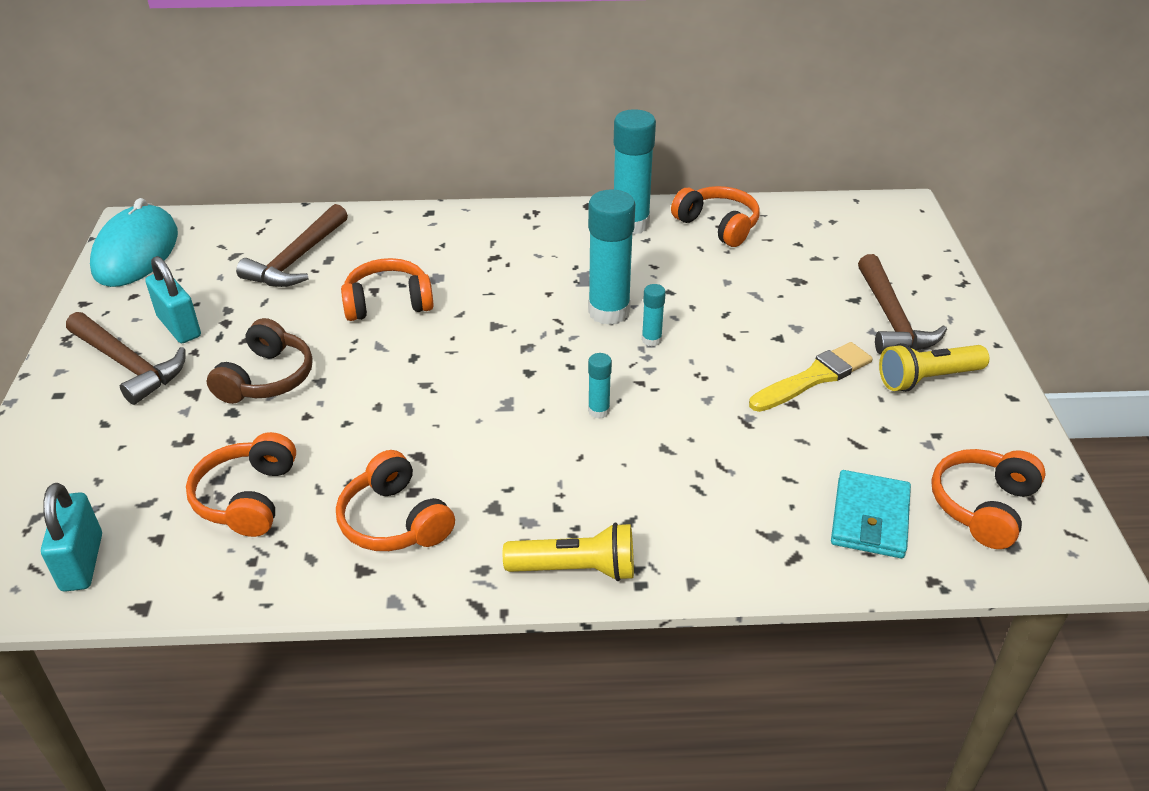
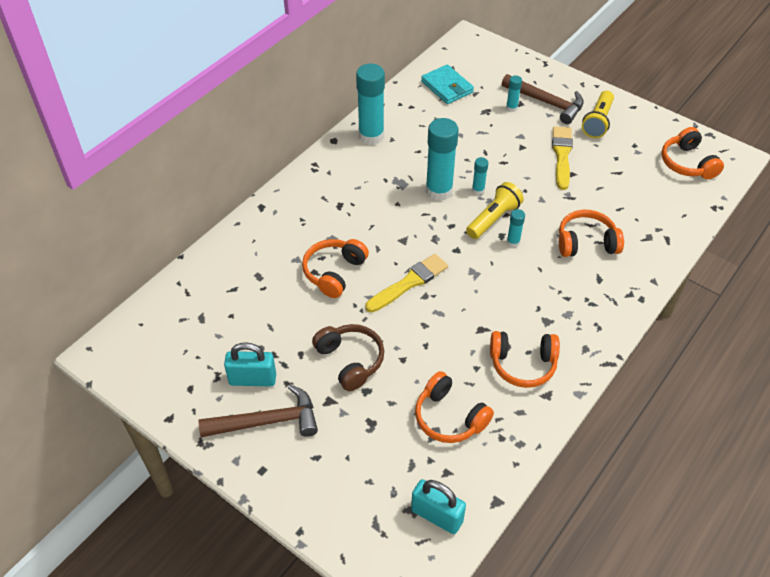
camera: 50 degrees left, 10 degrees up
(136, 252) = (138, 366): turquoise mouse -> none
(297, 259) = (242, 290): brown hammer -> none
(432, 362) = (409, 282): none -> yellow brush
(576, 569) = (613, 315): yellow flashlight -> yellow flashlight (493, 219)
(717, 226) = (410, 107): orange headphones -> orange headphones (586, 243)
(835, 296) = (511, 108): none -> turquoise glue stick
(869, 518) = (665, 200): turquoise wallet -> turquoise wallet (447, 87)

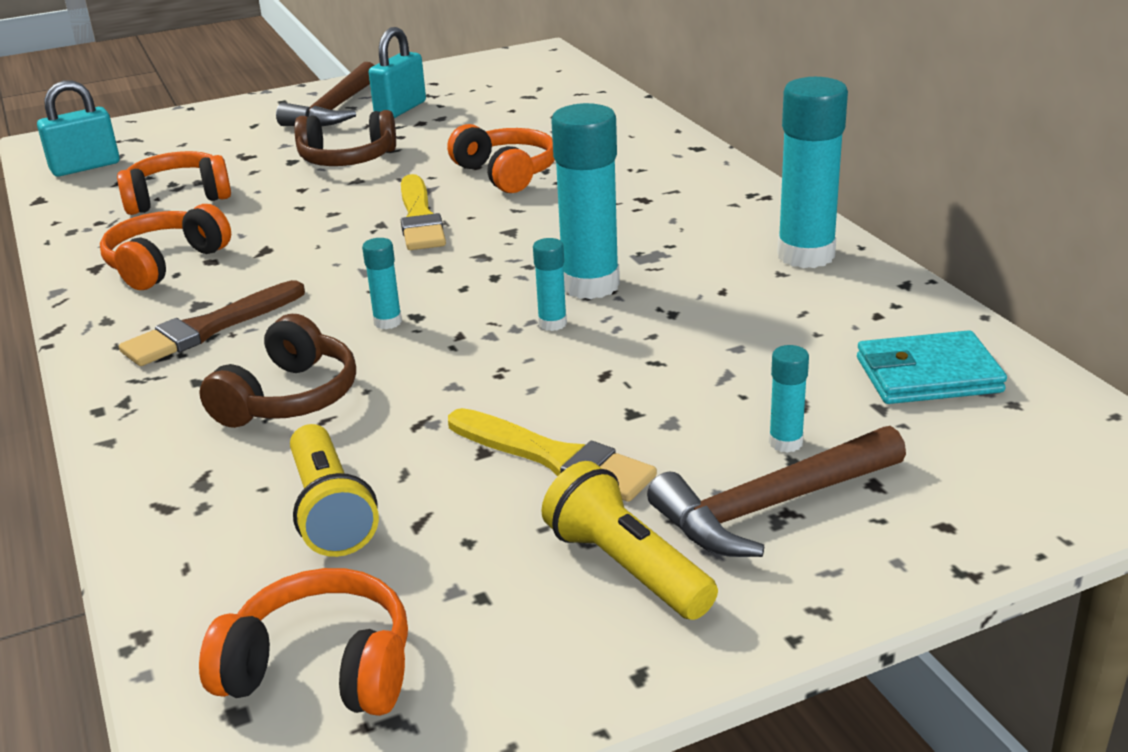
camera: 120 degrees right, 20 degrees down
(493, 219) = (463, 319): yellow flashlight -> yellow flashlight (330, 511)
(562, 302) = (209, 328): none -> brown brush
(586, 243) = (289, 398): orange headphones -> brown headphones

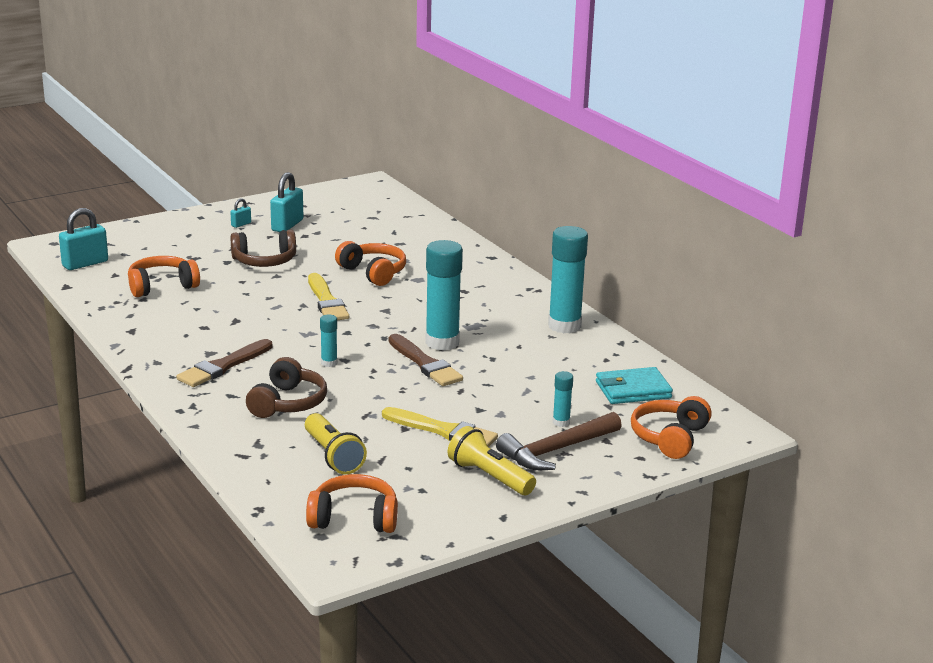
camera: 10 degrees left, 5 degrees down
(165, 263) = (175, 328): orange headphones -> orange headphones (670, 438)
(334, 109) = (241, 224): brown hammer -> turquoise padlock
(552, 323) = (425, 364): turquoise glue stick -> brown brush

